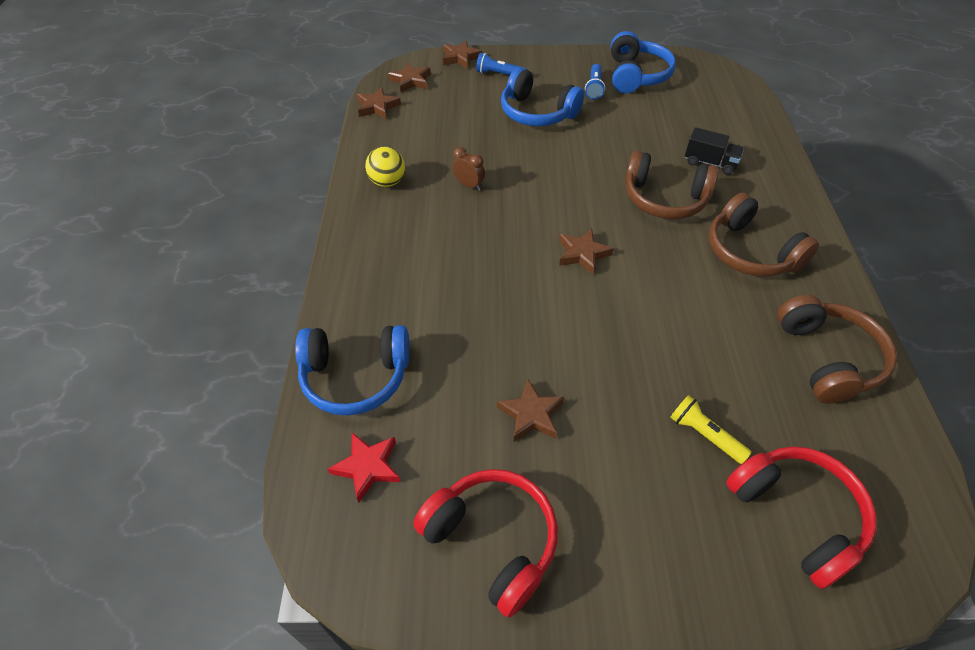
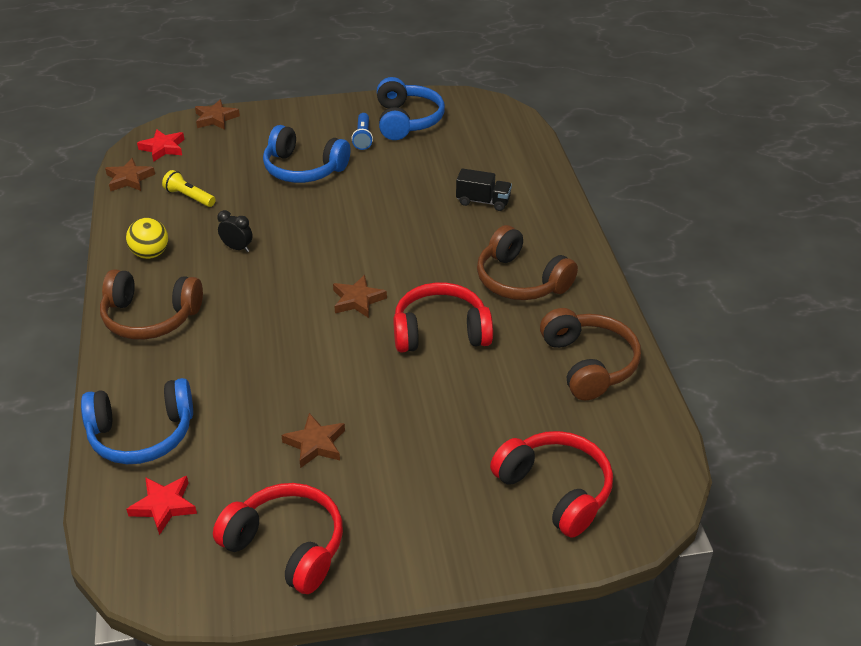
camera: 10 degrees left, 10 degrees down
(411, 81) = (163, 148): brown star -> red star
(469, 185) = (237, 248): brown clock -> black clock
(499, 74) = (259, 132): blue flashlight -> none
(664, 199) = (438, 240): brown headphones -> brown headphones (150, 317)
(666, 300) = (440, 332): none -> red headphones
(704, 435) = (476, 439): yellow flashlight -> yellow flashlight (189, 197)

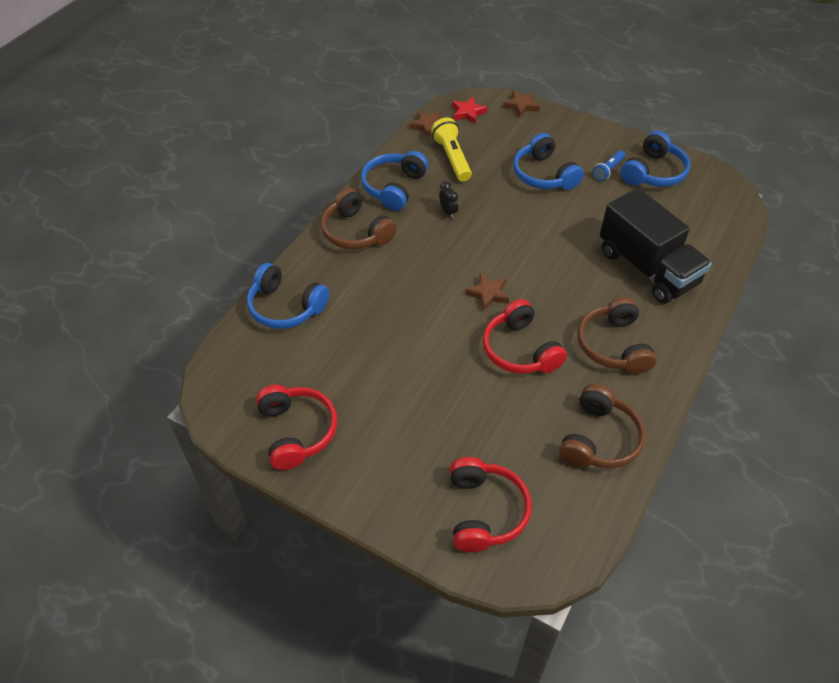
camera: 40 degrees right, 10 degrees up
(150, 254) = (394, 187): yellow ball -> blue headphones
(164, 506) = (258, 360): red star -> none
(189, 197) = (452, 158): yellow flashlight -> yellow flashlight, size x1.62
(315, 444) = (371, 377): brown star -> none
(440, 332) = (520, 350): red headphones -> red headphones turned 150 degrees counterclockwise
(483, 201) = (647, 268): black truck -> black truck, size x2.34

